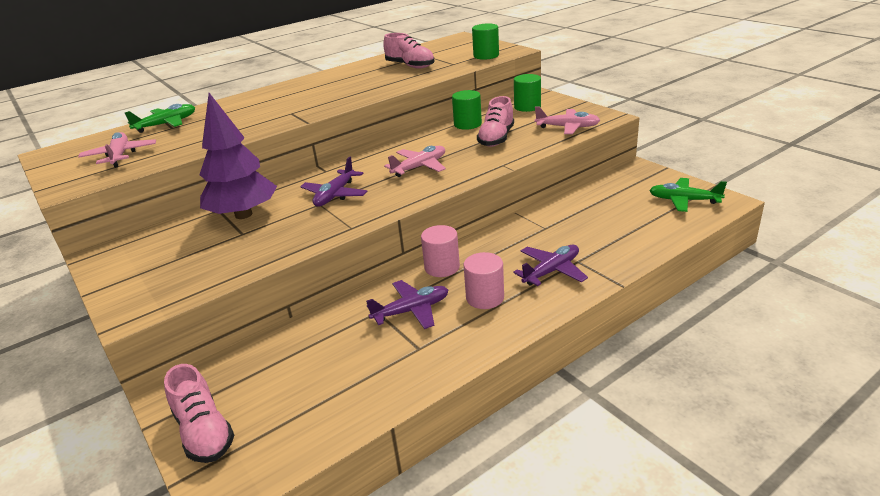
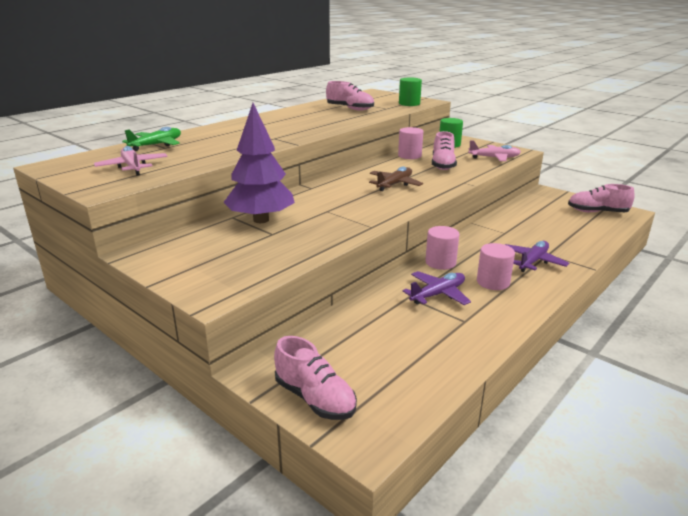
camera: 15 degrees left, 5 degrees down
(335, 195) = (336, 204): purple plane -> none
(419, 167) = (394, 184): pink plane -> brown plane
(467, 124) = (409, 156): green cylinder -> pink cylinder
(684, 200) = (597, 212): green plane -> pink shoe

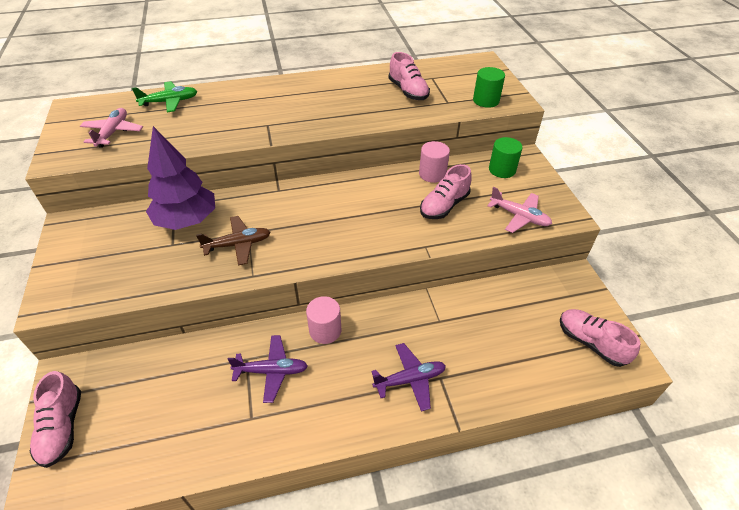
camera: 35 degrees right, 20 degrees up
(394, 184) = (354, 218): brown plane -> brown plane (238, 244)
(493, 282) = (336, 385): pink cylinder -> none

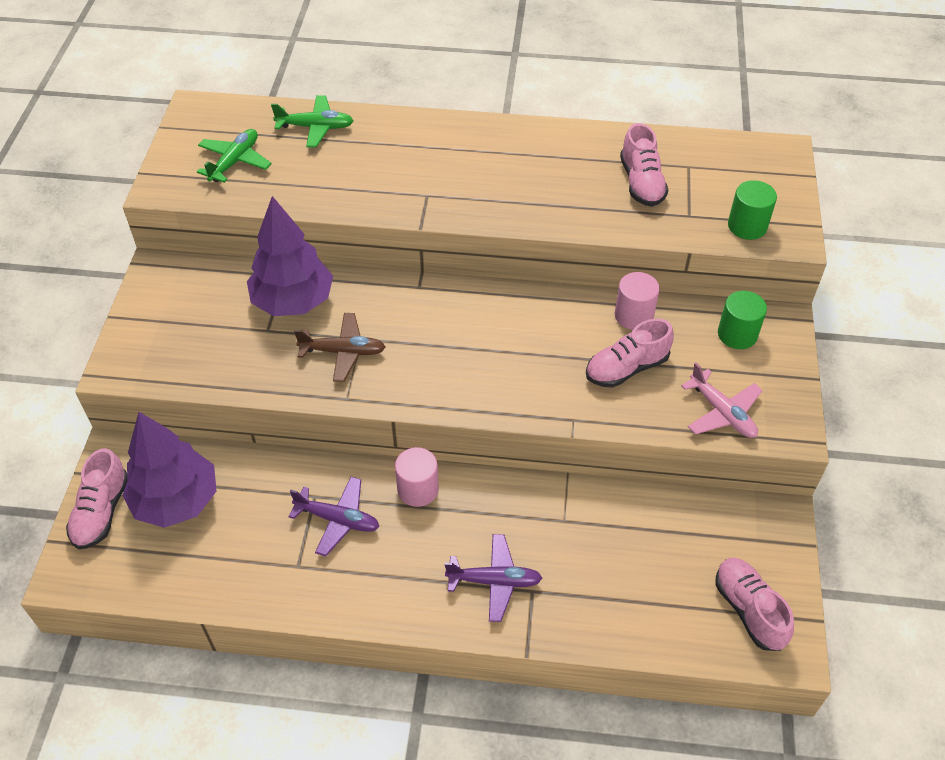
camera: 20 degrees right, 5 degrees up
(113, 132) = (235, 162): pink plane -> green plane
(130, 397) = (177, 501): none -> purple tree

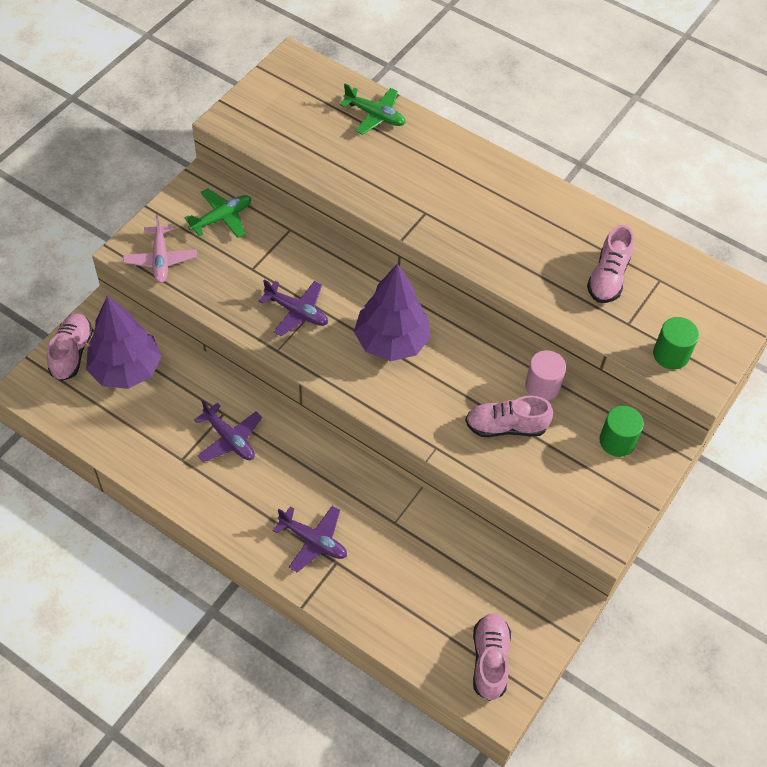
camera: 25 degrees right, 5 degrees up
(101, 512) = (72, 353): pink shoe -> pink shoe turned 150 degrees clockwise
(235, 162) = (295, 120): green plane -> green plane (222, 218)
(293, 301) = (284, 254): purple tree -> purple tree (391, 342)
(343, 352) = (297, 312): brown plane -> purple plane
(418, 489) = (301, 445): pink cylinder -> none
(722, 412) = (557, 498): pink plane -> pink plane (160, 259)

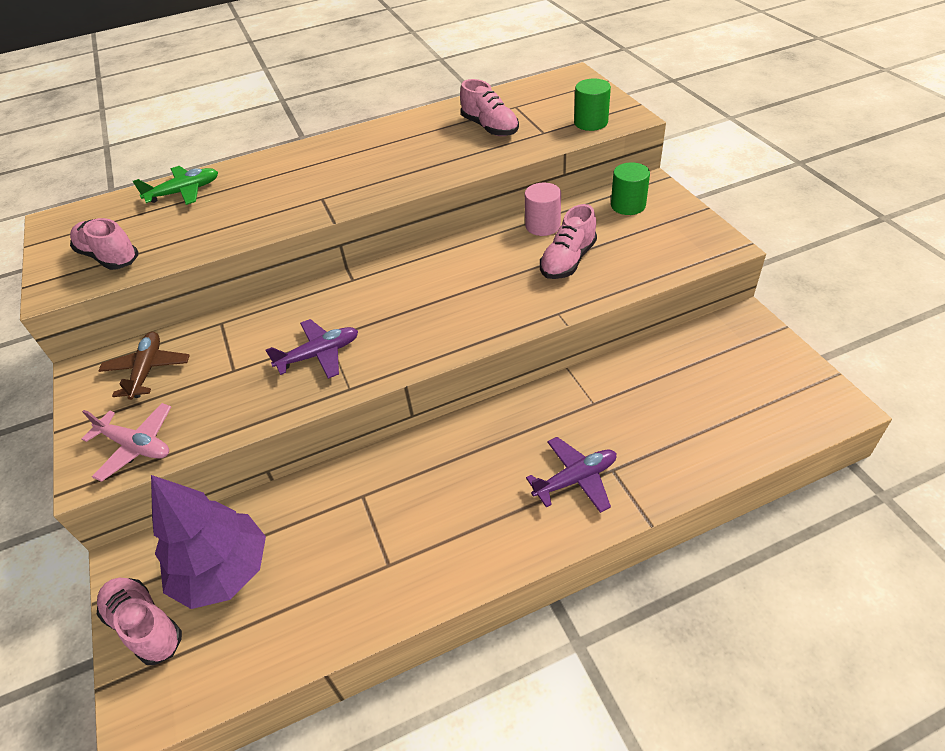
camera: 50 degrees left, 10 degrees down
(222, 218) = (147, 370): green plane -> brown plane
(229, 439) = (398, 504): purple plane -> none
(391, 342) = (417, 299): purple tree -> none
(489, 660) = (784, 393): pink shoe -> pink shoe (109, 257)

